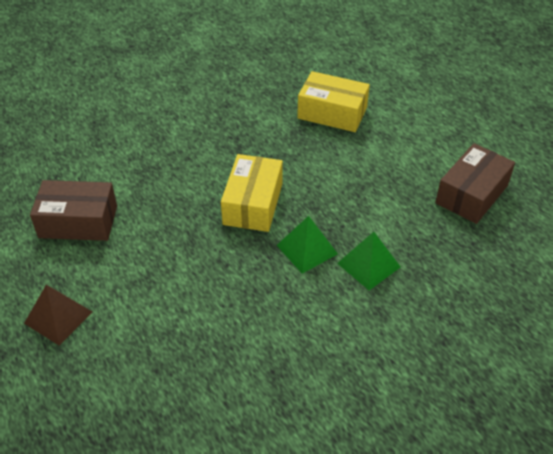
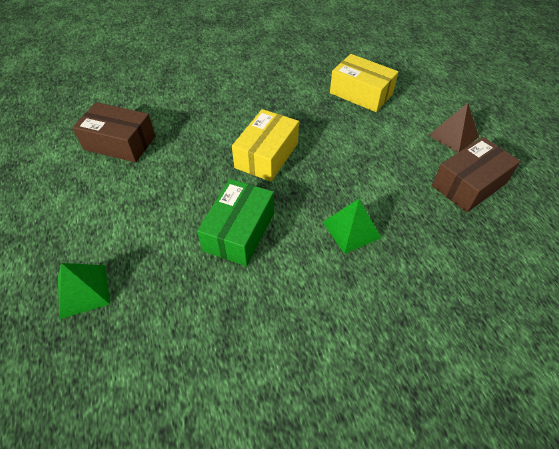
camera: 15 degrees right, 5 degrees up
(58, 317) = (68, 218): brown pyramid -> brown pyramid (453, 136)
(254, 291) = (239, 231): none -> green box
(307, 249) = (299, 204): green pyramid -> green pyramid (83, 291)

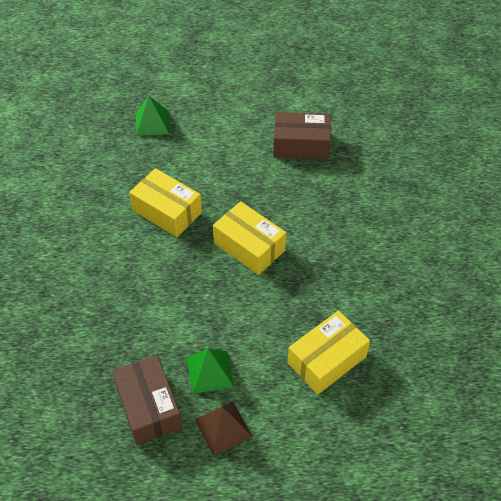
camera: 105 degrees right, 0 degrees up
(120, 143) = (301, 145): brown box -> brown box turned 60 degrees clockwise
(239, 231) = (167, 211): green box -> yellow box
(351, 229) = (137, 287): green pyramid -> green pyramid (210, 372)

